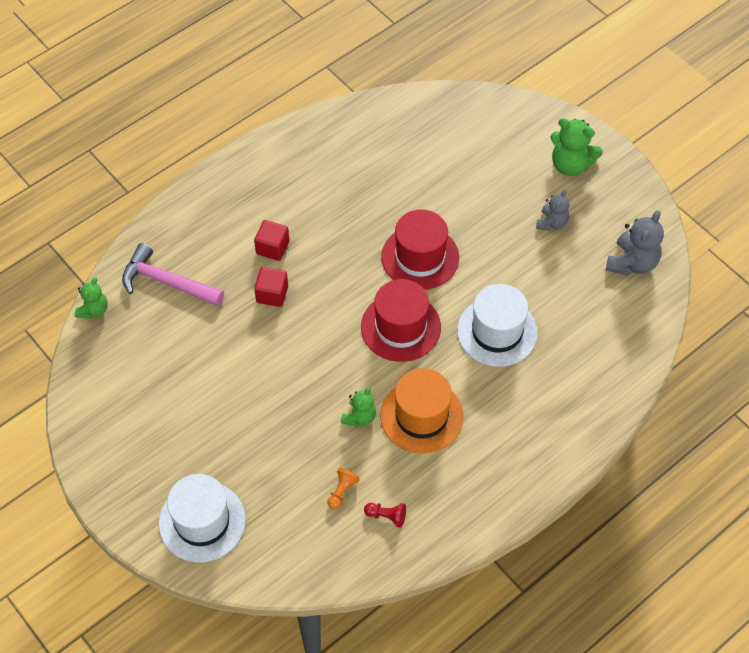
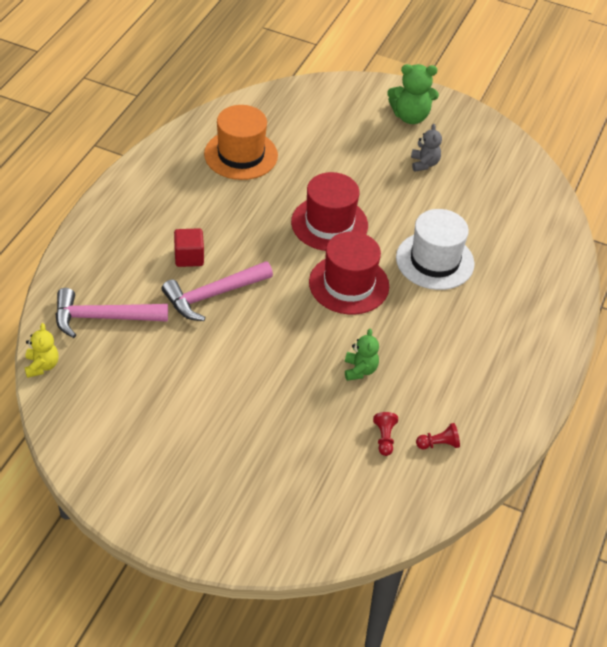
camera: 30 degrees left, 10 degrees down
(93, 310) = (42, 366): green teddy bear -> yellow teddy bear
(202, 521) = (268, 515): white hat -> none
(272, 294) = (213, 295): red cube -> pink hammer
(342, 491) = (384, 438): orange pawn -> red pawn
(421, 416) = (414, 350): orange hat -> orange hat (241, 155)
(632, 263) = (509, 174): grey teddy bear -> none

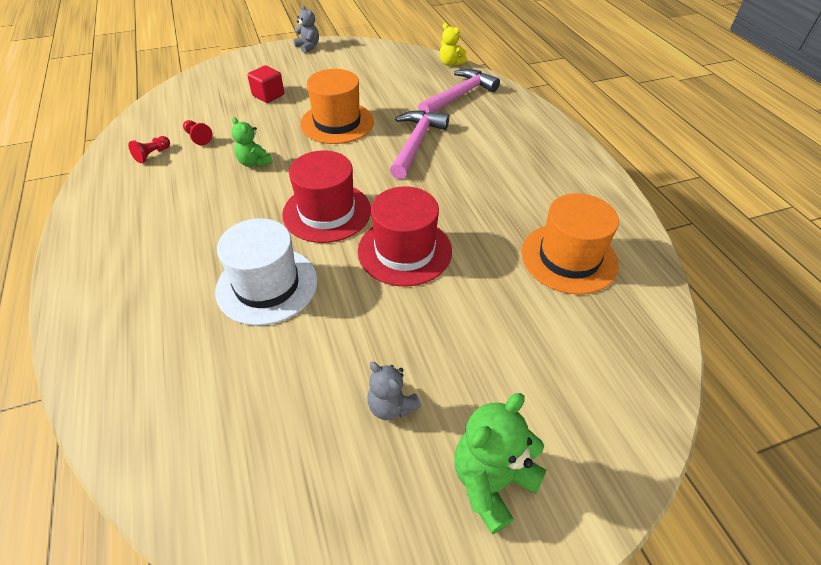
camera: 140 degrees right, 0 degrees up
(142, 518) = (308, 47): none -> grey teddy bear
(189, 257) = (468, 154): red cube -> red cube (268, 95)
(247, 366) = (337, 123): none -> orange hat

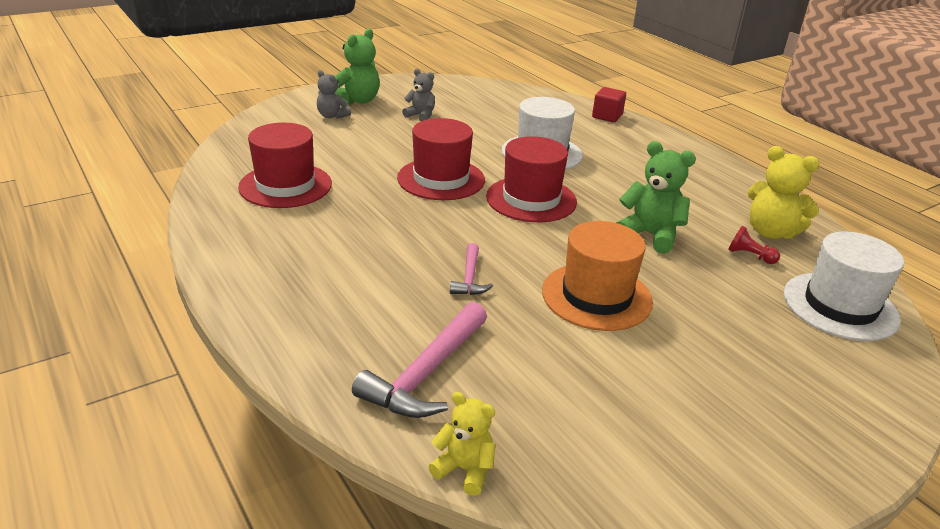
camera: 165 degrees right, 15 degrees down
(152, 155) = (770, 232): red pawn -> yellow teddy bear
(188, 101) = (840, 306): none -> white hat
(254, 162) = (650, 235): green teddy bear -> green teddy bear, size x1.60
(268, 95) = (741, 332): red cube -> red cube (607, 116)
(308, 47) = (809, 477): grey teddy bear -> grey teddy bear (332, 116)
(416, 143) = (470, 278): pink hammer -> pink hammer, size x0.55
(569, 258) = (285, 185): orange hat -> red hat

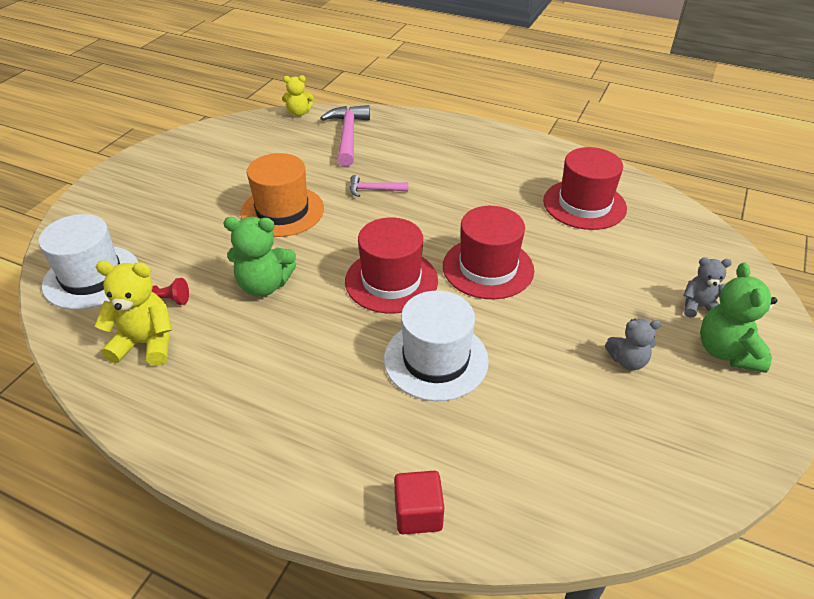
camera: 150 degrees right, 10 degrees up
(470, 278) = (374, 190): pink hammer -> pink hammer turned 60 degrees counterclockwise

